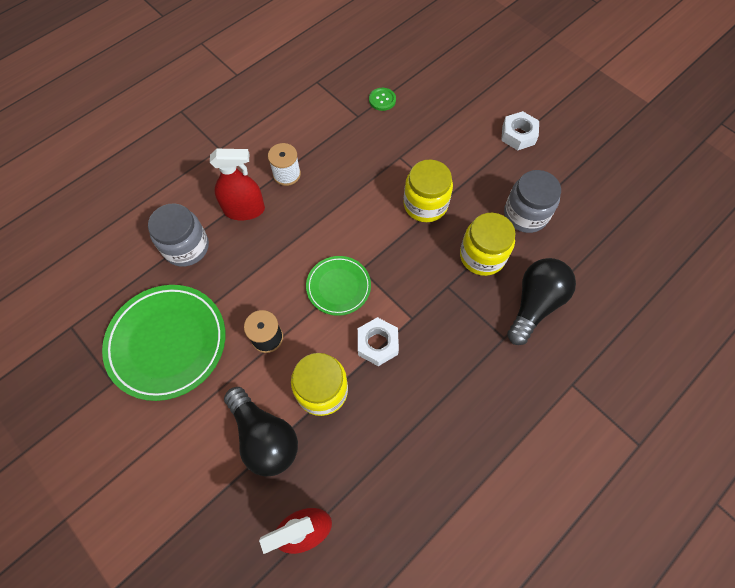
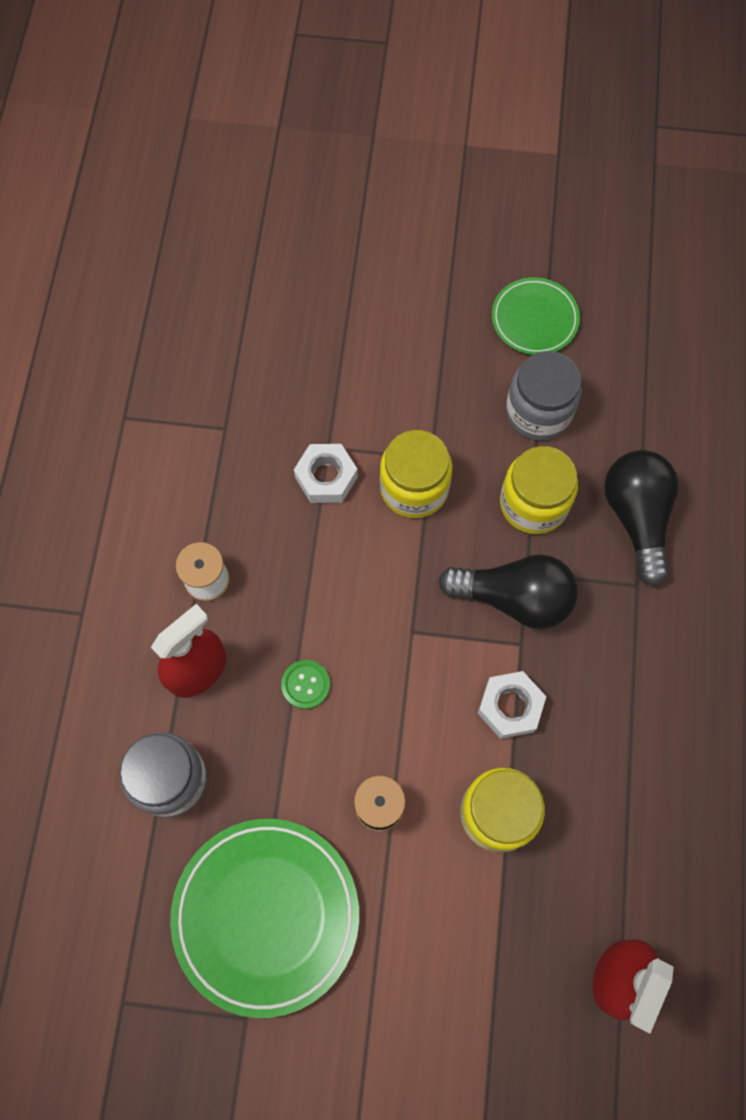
camera: 40 degrees left, 5 degrees up
(264, 437) = (483, 921): black light bulb -> black light bulb (514, 598)
(338, 287) = (405, 675): green plate -> green plate (534, 319)
(382, 100) = (236, 381): green button -> green button (306, 685)
(518, 135) = (445, 309): white nut -> white nut (326, 477)

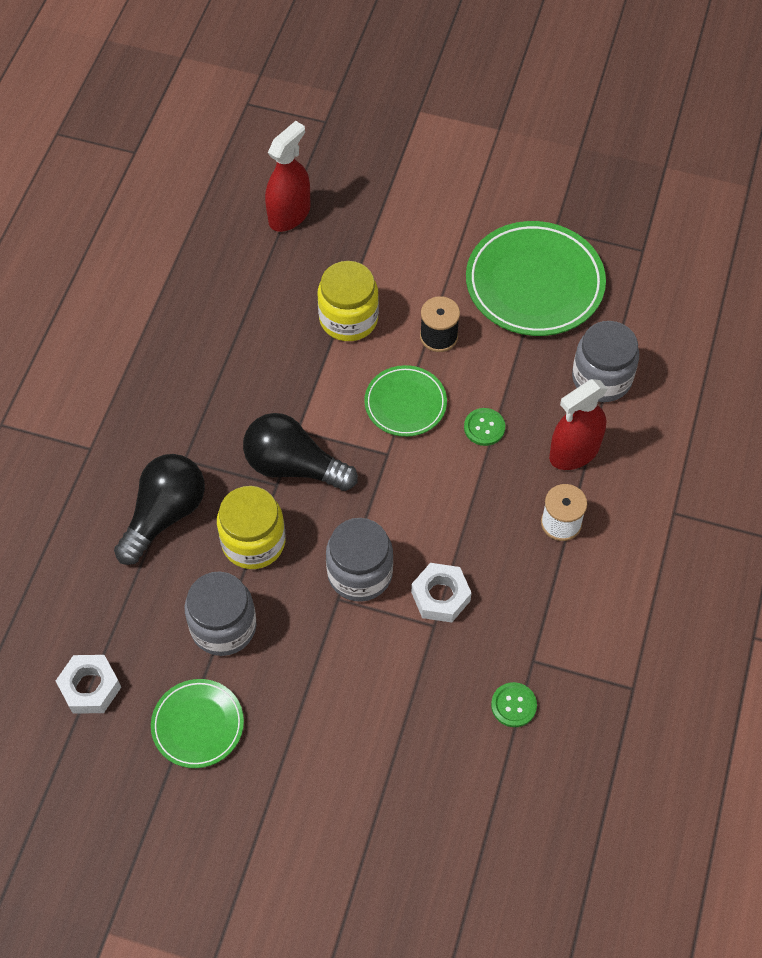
camera: 170 degrees left, 10 degrees down
(239, 383) = (513, 705): none -> green button
(403, 701) = (405, 403): none -> green plate
(414, 488) = (360, 573): yellow jar -> grey jar
(510, 707) = (319, 387): white nut -> white nut (90, 687)
(636, 517) = (165, 515): black light bulb -> black light bulb turned 150 degrees counterclockwise

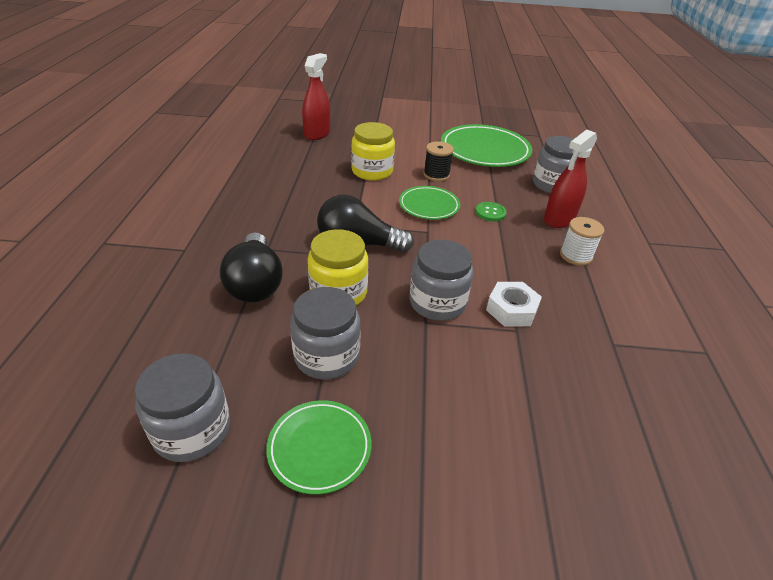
camera: 15 degrees left, 20 degrees down
(90, 687) = (192, 430): white nut -> grey jar
(165, 515) = (255, 283): black light bulb -> black light bulb turned 150 degrees clockwise
(513, 705) = (619, 380): green button -> none

